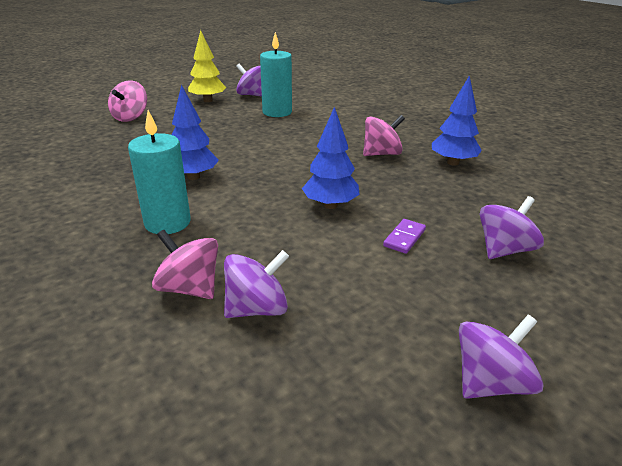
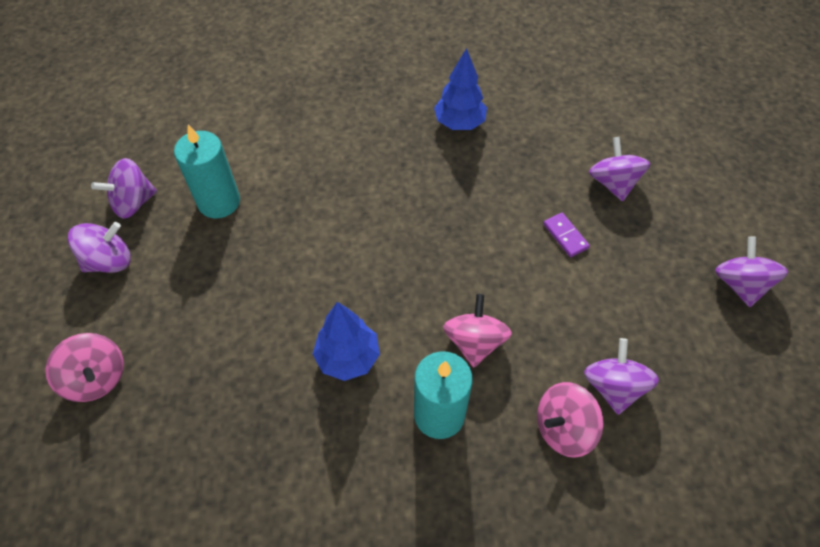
camera: 60 degrees left, 25 degrees up
(208, 100) = (109, 261): yellow tree -> purple spinning top
(330, 205) = (483, 261): blue tree -> none
(381, 154) = (404, 165): pink spinning top -> pink spinning top (474, 342)

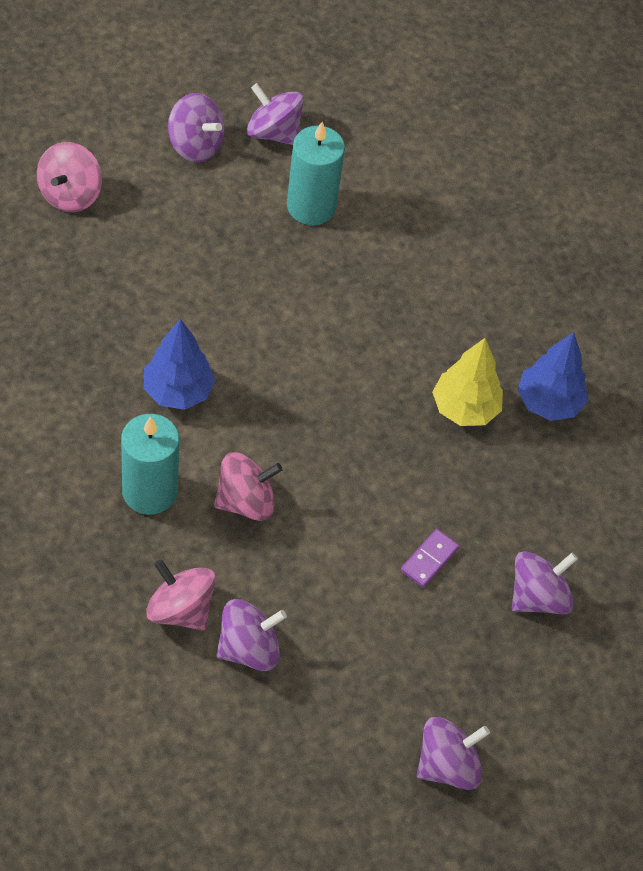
camera: 60 degrees right, 0 degrees up
(445, 171) = (464, 408): none -> yellow tree

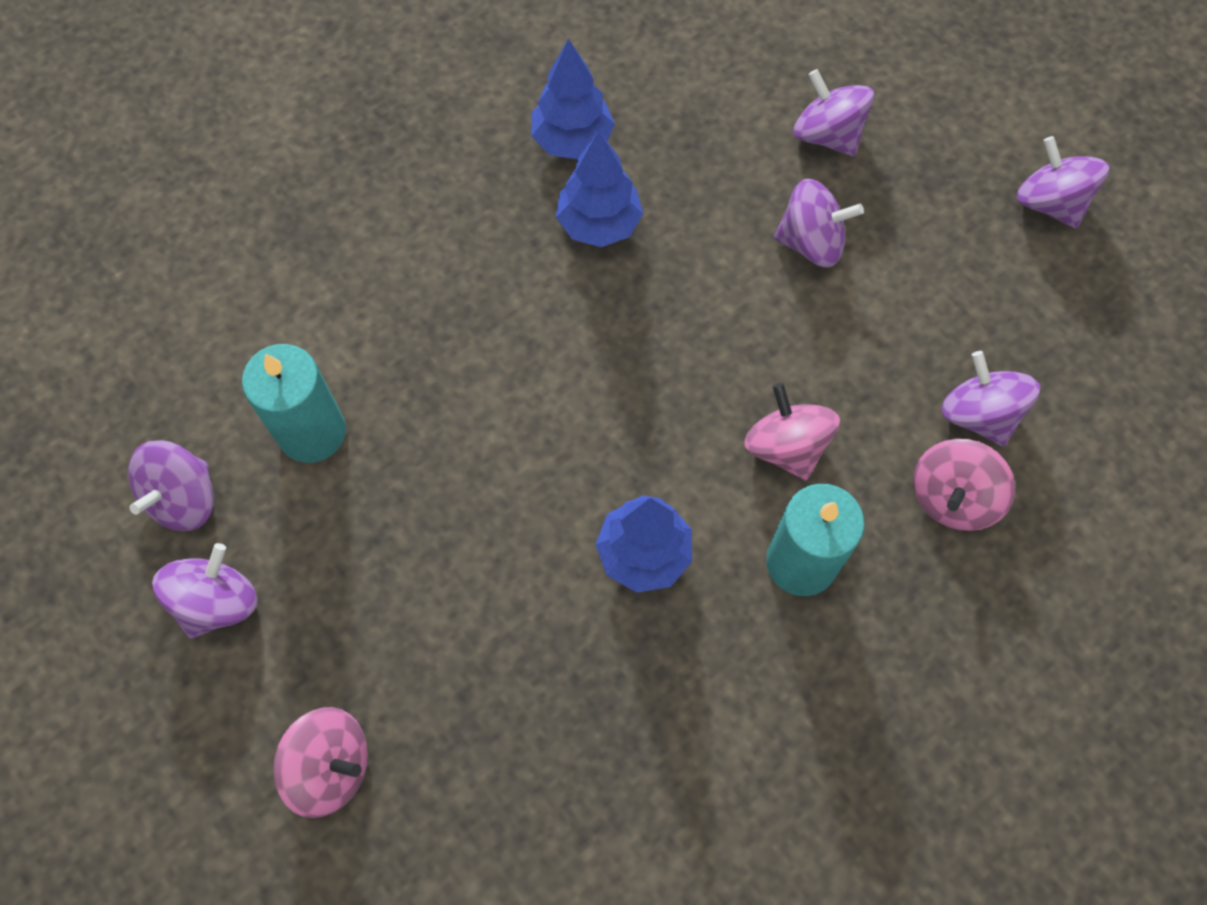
camera: 90 degrees left, 10 degrees up
(429, 559) = (811, 242): purple domino -> purple spinning top
(464, 408) = (599, 224): yellow tree -> blue tree

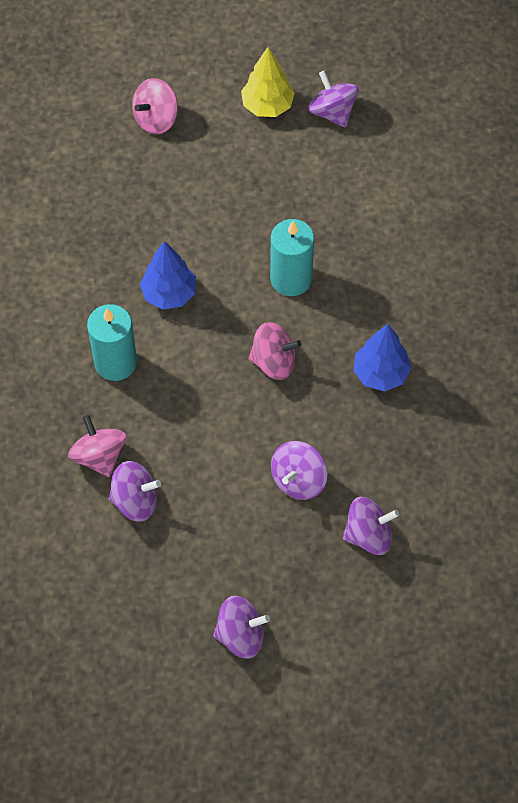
camera: 120 degrees right, 5 degrees down
(217, 602) = (267, 106): purple spinning top -> yellow tree
(312, 432) = (335, 179): turquoise candle -> turquoise candle (291, 278)
(572, 140) = (449, 389): blue tree -> none
(786, 446) = (182, 392): pink spinning top -> pink spinning top (274, 362)

